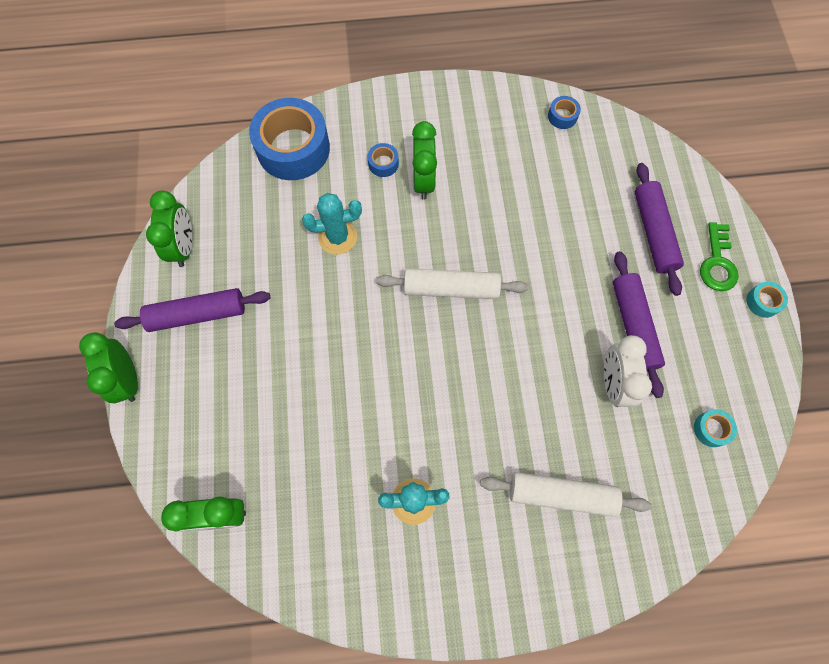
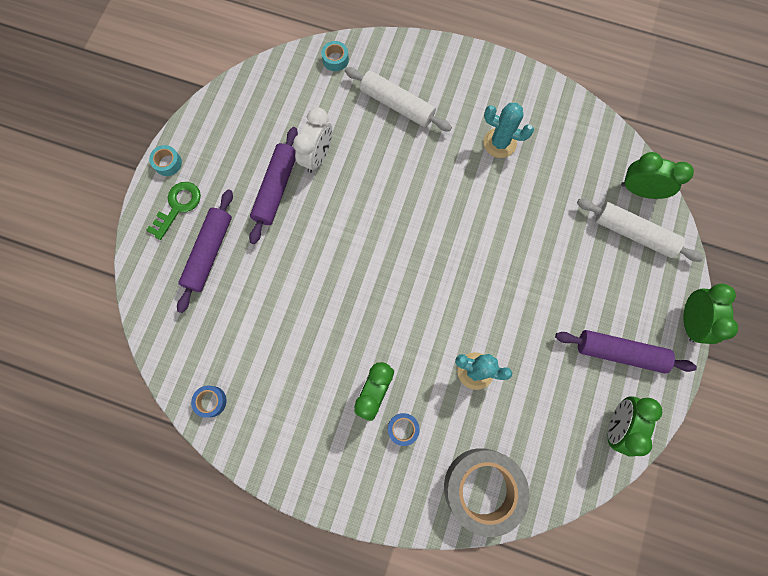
camera: 155 degrees left, 5 degrees up
(293, 148) = (482, 488): blue tape -> grey tape
(451, 288) = (400, 280): white rolling pin -> white rolling pin (633, 233)
(711, 429) = (270, 99): turquoise tape -> turquoise tape (335, 59)

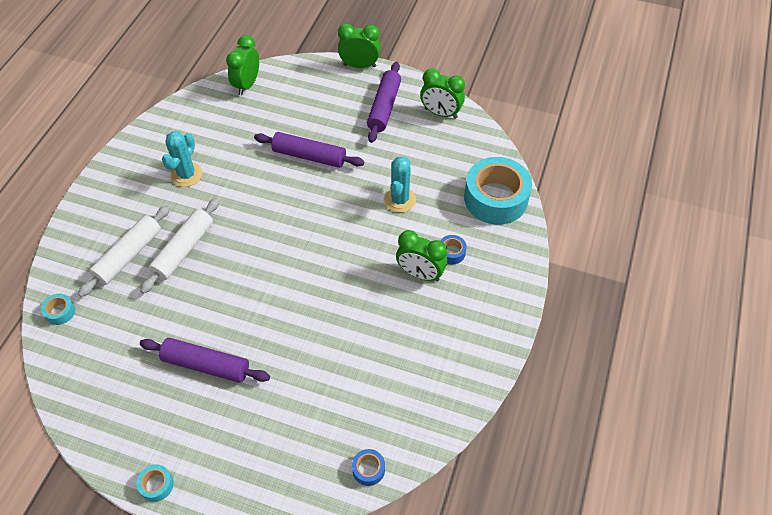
camera: 90 degrees left, 20 degrees down
(178, 206) = (214, 468): green key -> none
(209, 253) = (273, 429): purple rolling pin -> purple rolling pin (309, 156)
(211, 401) = (433, 416): blue tape -> blue tape (368, 469)
(317, 156) = (175, 326): white clock -> none
(482, 488) = (495, 198): grey tape -> turquoise tape
(633, 233) = (285, 91): white rolling pin -> white rolling pin (184, 250)

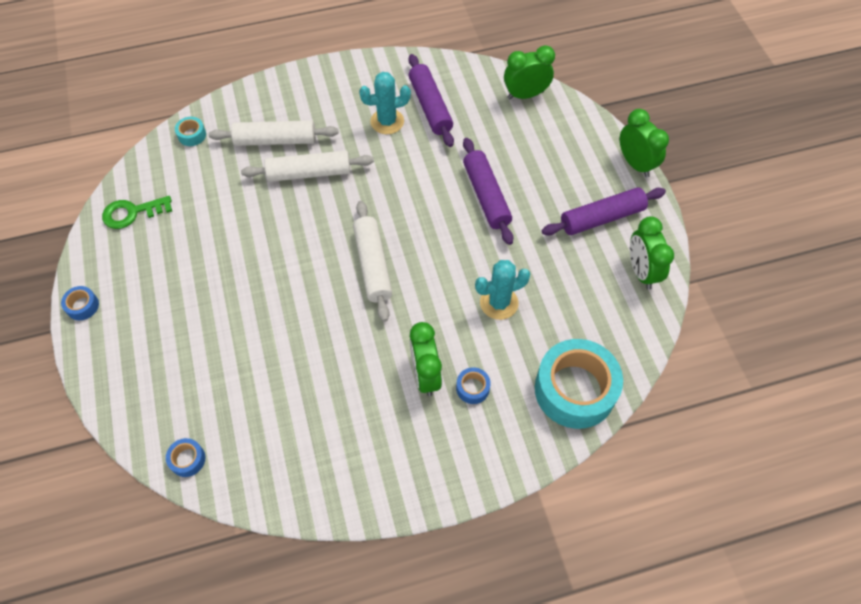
camera: 55 degrees right, 5 degrees up
(96, 398) = (132, 213): none -> green key
(156, 485) = (82, 306): turquoise tape -> blue tape
(206, 365) = (210, 266): purple rolling pin -> purple rolling pin (430, 106)
(304, 255) = (373, 265): none -> white rolling pin

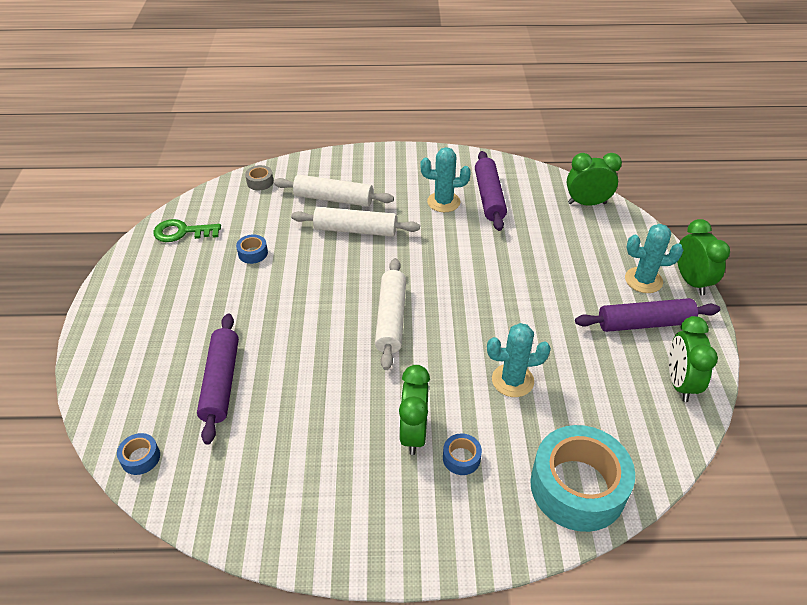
camera: 15 degrees right, 15 degrees down
(82, 306) = (104, 298): blue tape -> blue tape (253, 253)
(192, 135) = (260, 182): turquoise tape -> grey tape
(486, 196) = (525, 281): purple rolling pin -> purple rolling pin (221, 382)
(593, 172) = (643, 280): none -> turquoise cactus

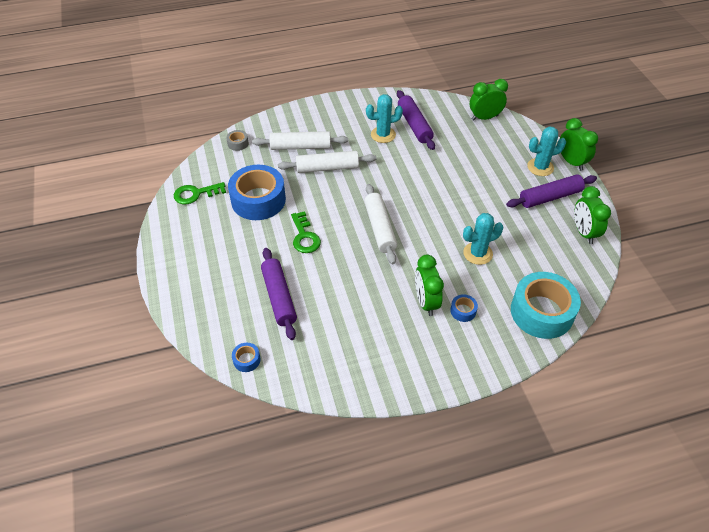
camera: 15 degrees left, 5 degrees up
(253, 253) = (258, 200): blue tape -> blue tape, size x2.41
(289, 310) = (304, 236): none -> green key

